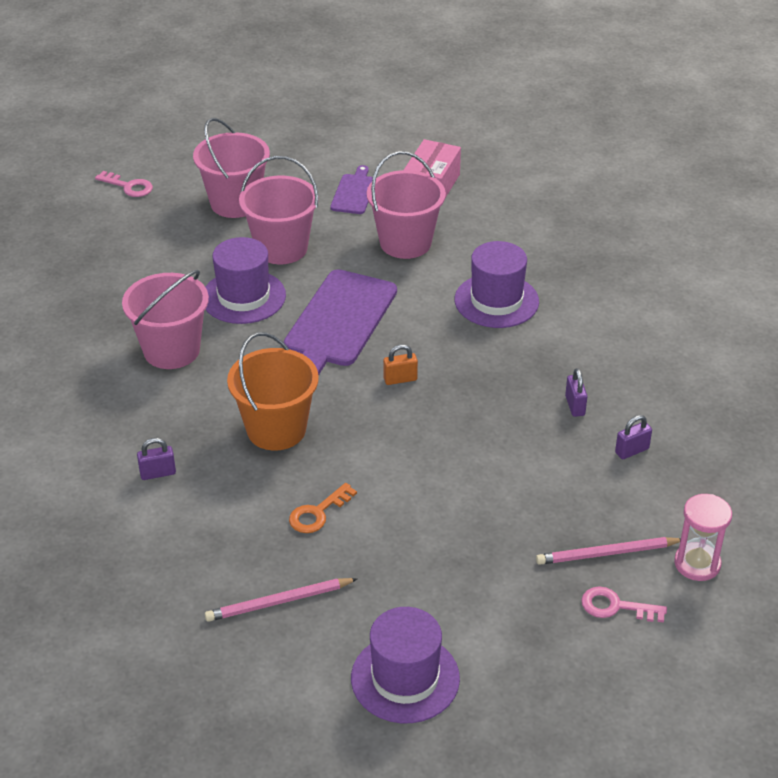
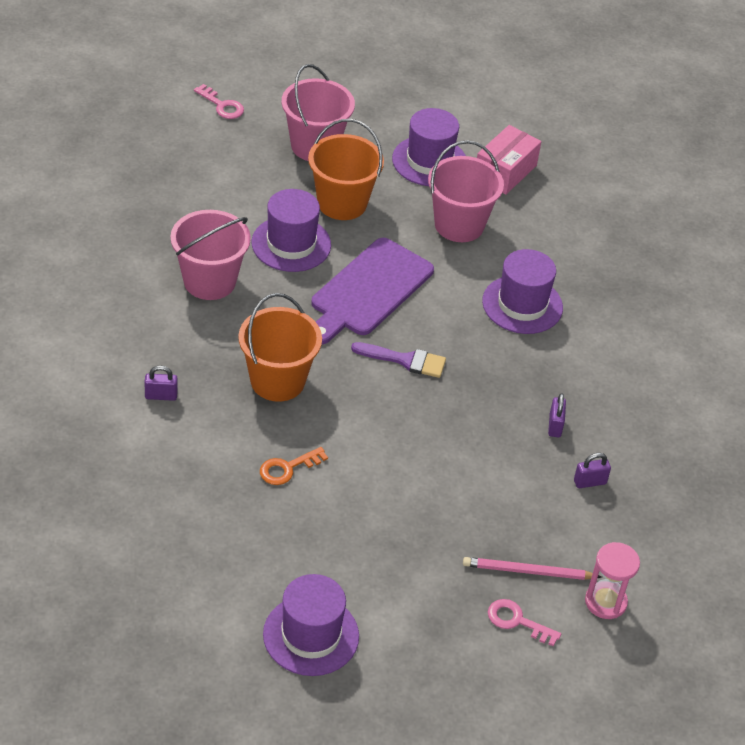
camera: 10 degrees right, 5 degrees up
(279, 602) = (227, 540): pink pencil -> none
(281, 248) = (342, 203): pink bucket -> orange bucket
(354, 192) = (429, 161): purple cutting board -> purple hat
(400, 379) = (405, 360): orange padlock -> purple brush

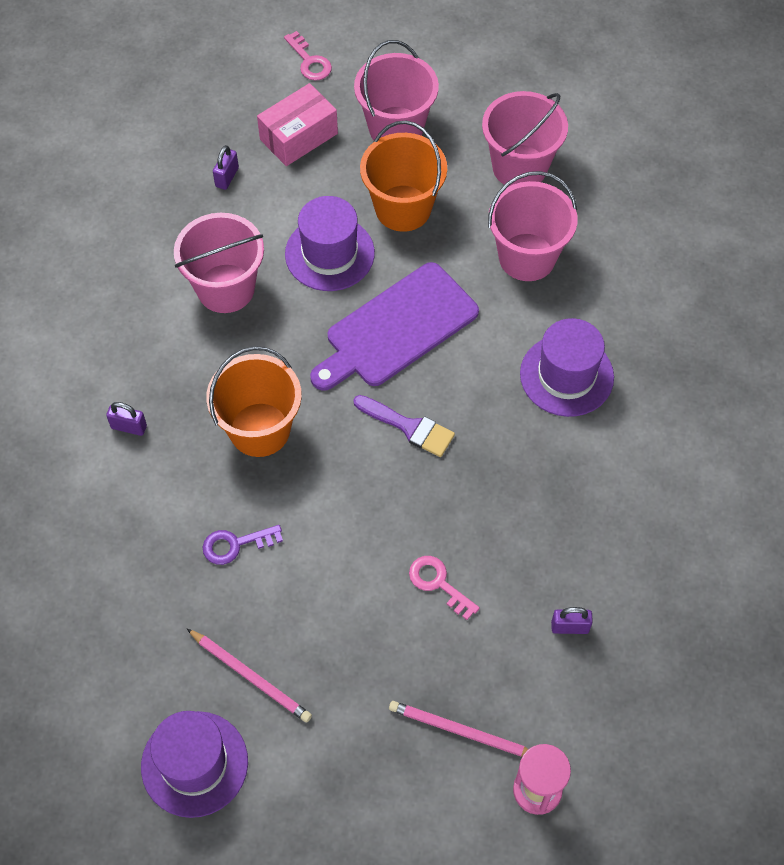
camera: 20 degrees right, 15 degrees up
(287, 468) = (235, 545): orange key -> purple key
(336, 563) = (251, 676): none -> pink pencil
(429, 161) = (519, 167): purple hat -> pink bucket
(505, 171) = (603, 193): pink box -> pink box (299, 136)
(517, 621) = (427, 794): pink key -> pink key (438, 583)
(555, 426) = (553, 544): purple padlock -> purple padlock (227, 177)

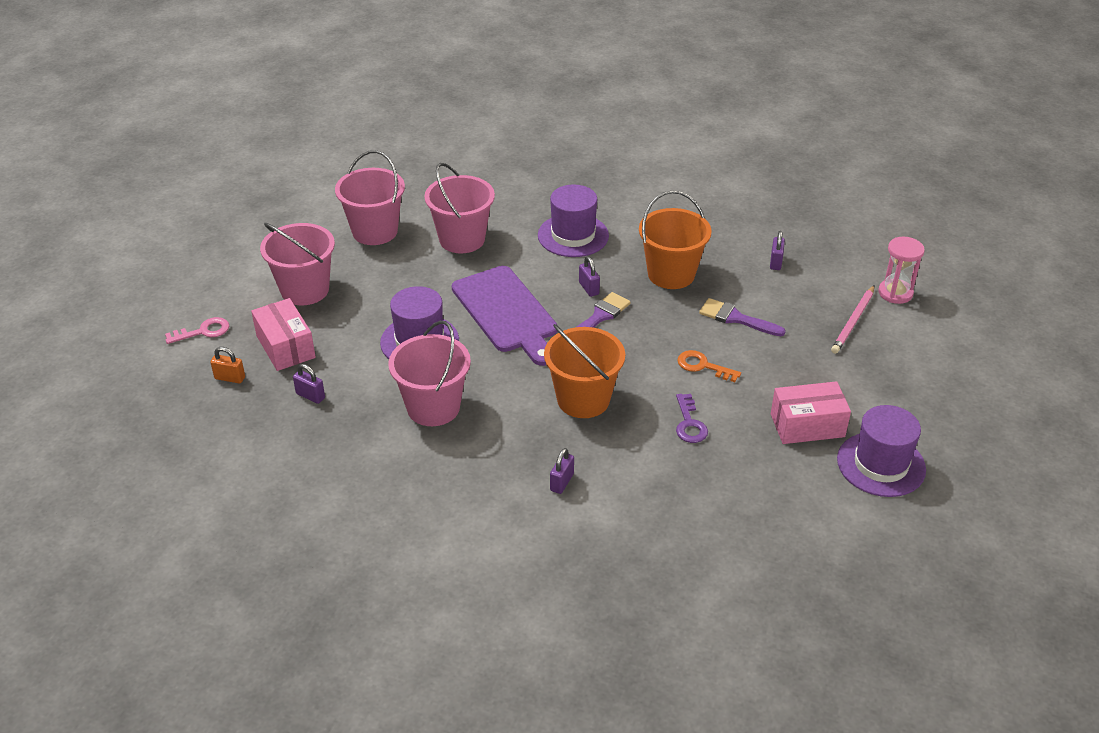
camera: 80 degrees left, 20 degrees down
(243, 104) = (230, 378): none -> orange padlock
(251, 676) = (807, 425): pink pencil -> pink box
(339, 551) = (703, 366): none -> orange key
(403, 208) = (389, 296): orange bucket -> orange bucket (671, 274)
(438, 583) = (736, 318): pink key -> purple brush
(462, 408) = (589, 288): none -> purple padlock

